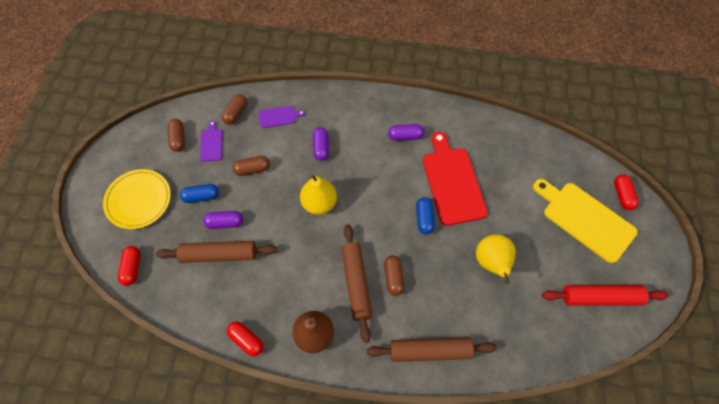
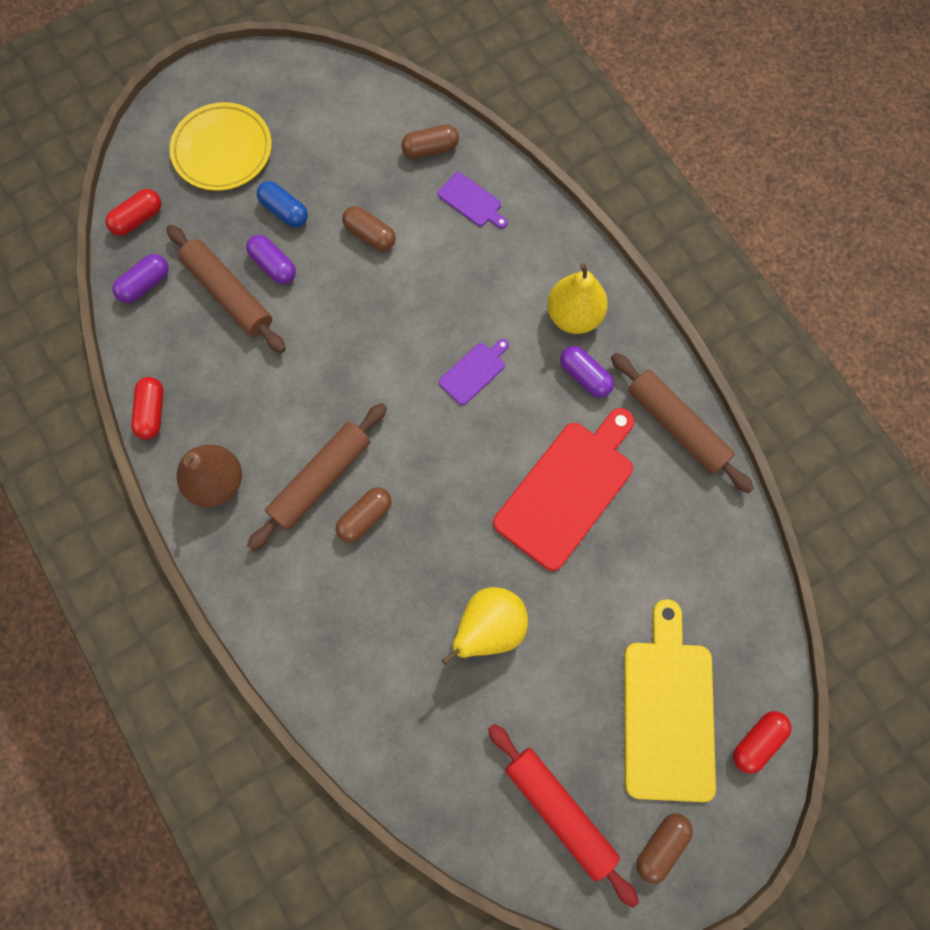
camera: 50 degrees right, 10 degrees up
(178, 139) = (337, 119): brown capsule -> brown capsule (661, 845)
(211, 143) = (364, 159): purple cutting board -> purple cutting board (474, 371)
(319, 203) = (391, 349): yellow pear -> yellow pear (574, 316)
(321, 148) = (472, 287): purple capsule -> purple capsule (145, 284)
(424, 219) = (480, 493): blue capsule -> none
(430, 351) = (304, 634): brown rolling pin -> brown rolling pin (677, 426)

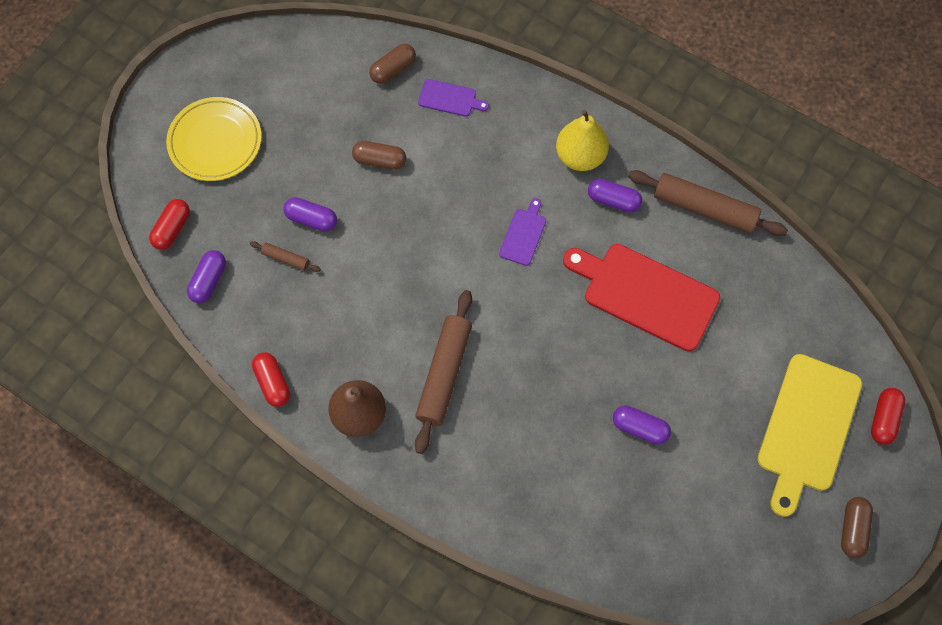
camera: 25 degrees left, 5 degrees down
(228, 294) = (285, 259): brown rolling pin -> brown rolling pin, size x0.46
(284, 211) = (296, 170): blue capsule -> none
(365, 517) = (496, 388): brown capsule -> none
(489, 627) = (640, 428): yellow pear -> purple capsule
(560, 810) = (765, 540): red rolling pin -> none
(567, 489) = (645, 294): red cutting board -> red cutting board turned 75 degrees counterclockwise
(668, 711) = (807, 428): yellow cutting board -> yellow cutting board turned 135 degrees counterclockwise

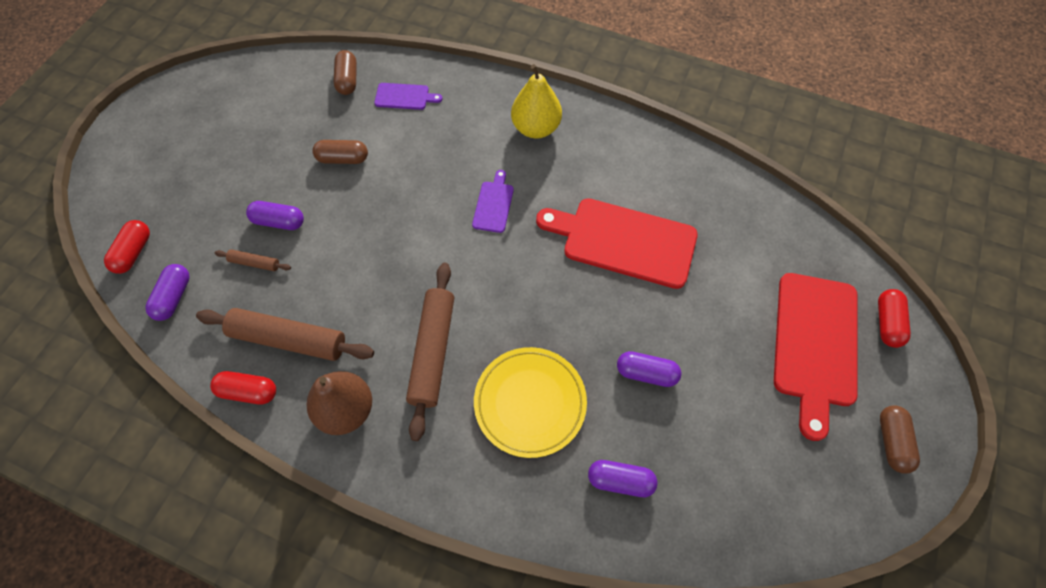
camera: 10 degrees left, 5 degrees down
(215, 142) = (177, 165): yellow plate -> yellow plate (530, 403)
(273, 383) = (248, 391): red capsule -> red capsule turned 45 degrees counterclockwise
(393, 70) = (347, 80): brown capsule -> brown capsule turned 45 degrees counterclockwise
(613, 200) = (575, 161): purple capsule -> purple capsule (620, 481)
(704, 208) = (662, 156): brown rolling pin -> brown rolling pin (289, 339)
(807, 428) = (815, 344): yellow cutting board -> red cutting board

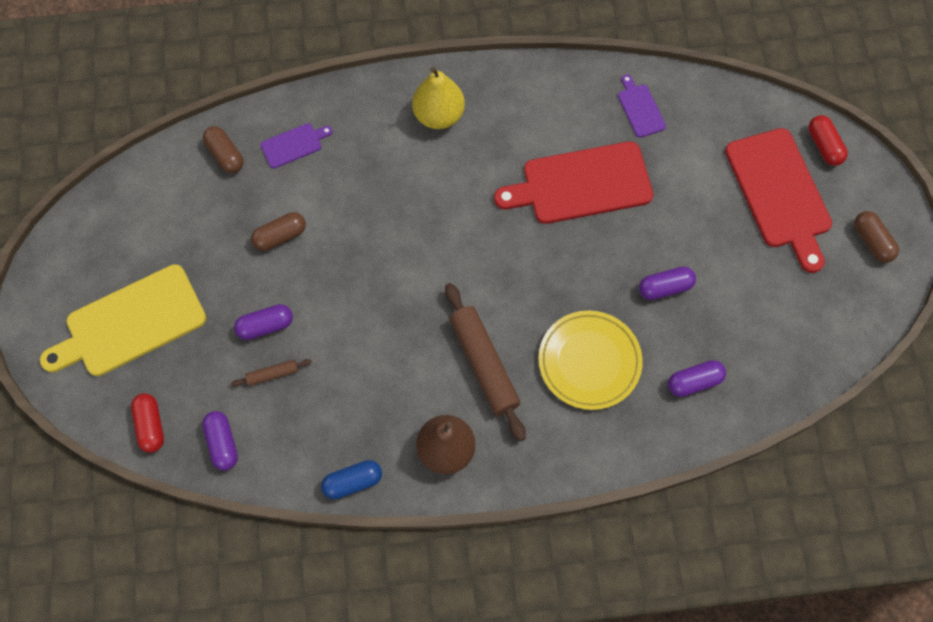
camera: 30 degrees left, 5 degrees up
(183, 167) = (130, 323): none -> yellow cutting board
(248, 391) = (352, 482): red capsule -> blue capsule
(289, 339) = (354, 421): brown rolling pin -> none
(493, 204) = (449, 208): purple cutting board -> purple cutting board (640, 108)

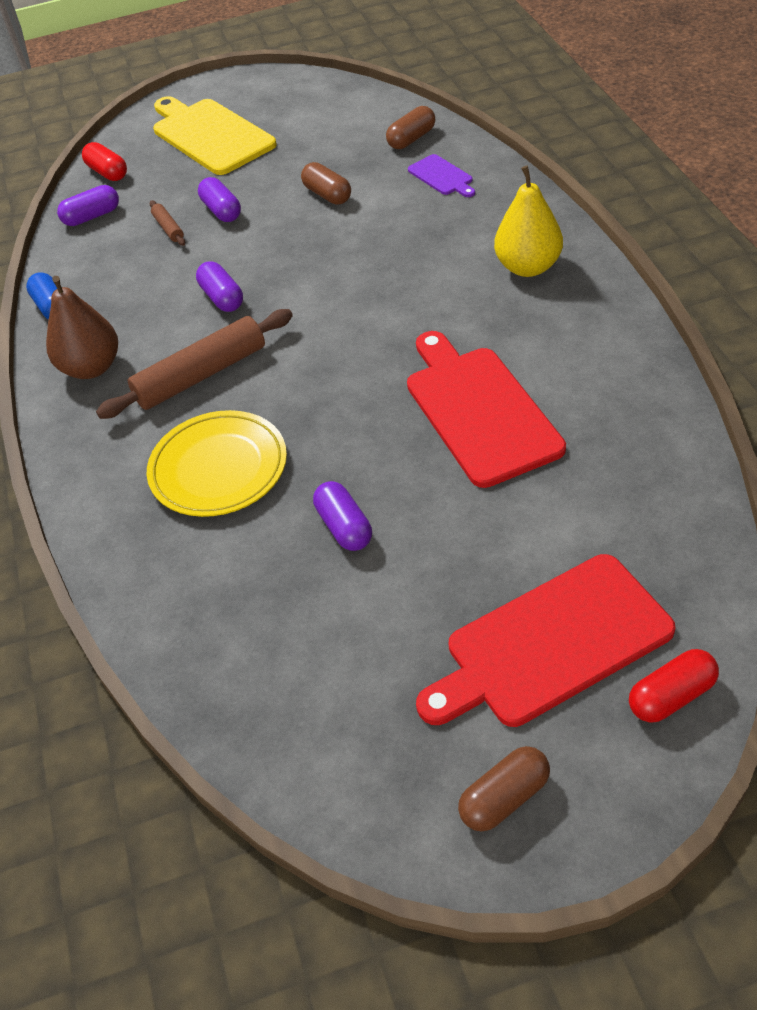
camera: 85 degrees right, 20 degrees down
(150, 426) = (107, 172): red capsule -> red capsule turned 75 degrees clockwise
(640, 108) = (629, 447): purple cutting board -> none
(694, 382) = (204, 585): purple capsule -> purple capsule (222, 298)

